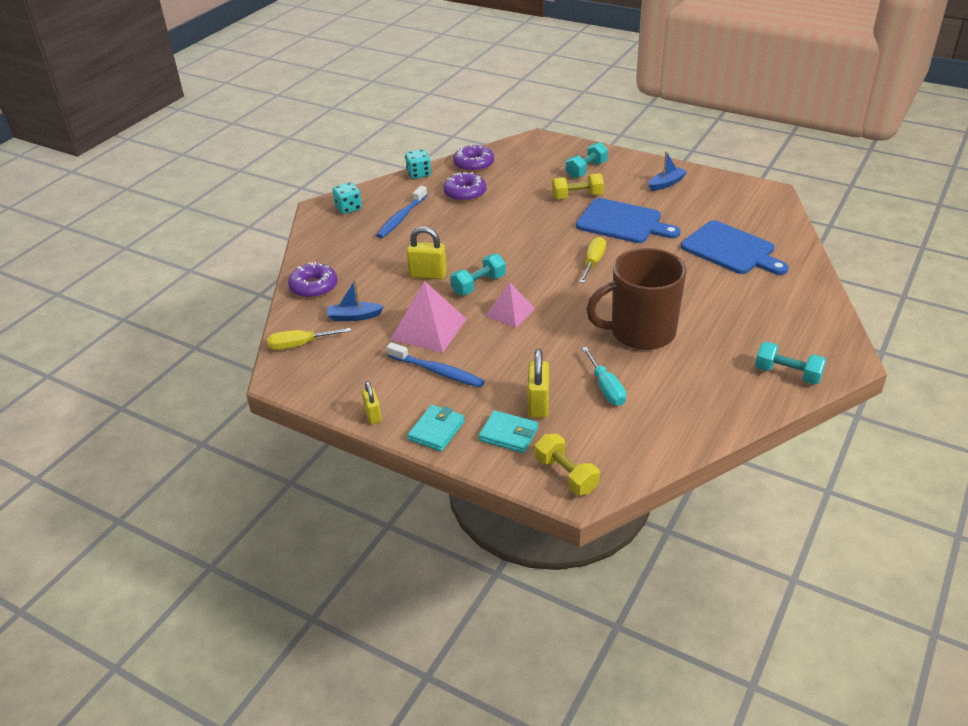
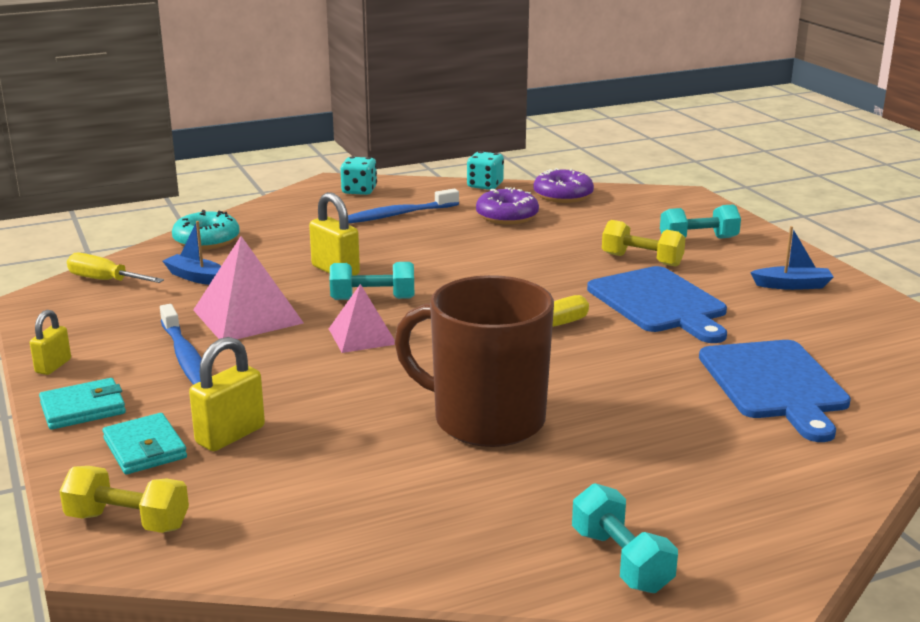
camera: 35 degrees right, 15 degrees down
(314, 287) = (206, 240): purple donut -> turquoise donut
(566, 475) = (127, 521): yellow dumbbell -> yellow dumbbell turned 75 degrees counterclockwise
(606, 388) = (337, 457): turquoise screwdriver -> none

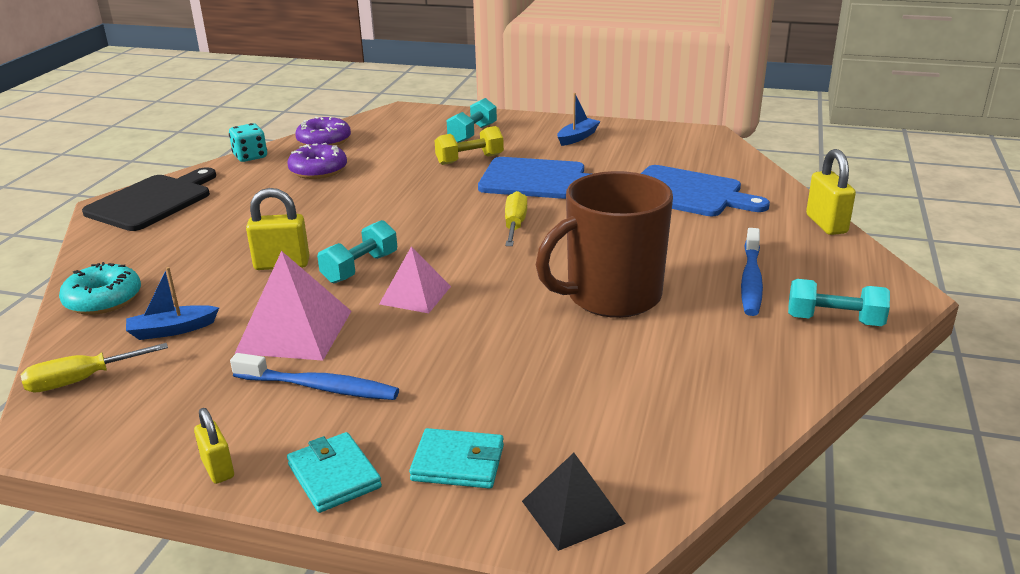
camera: 50 degrees left, 5 degrees up
(83, 408) = (334, 476): turquoise wallet -> turquoise wallet turned 45 degrees counterclockwise
(127, 521) = (572, 512): yellow dumbbell -> black pyramid
(230, 435) = (493, 411): yellow padlock -> yellow padlock (826, 224)
(359, 191) = (152, 201): turquoise dice -> black cutting board
(398, 215) = (232, 204): blue toothbrush -> blue toothbrush (751, 280)

